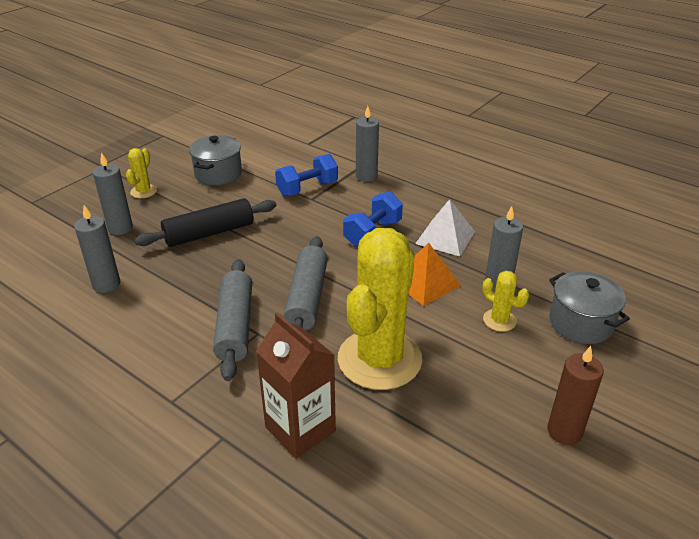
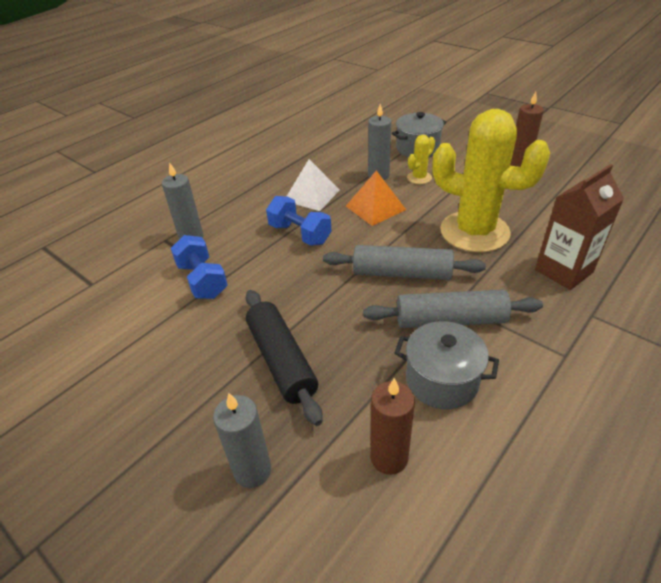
camera: 85 degrees left, 5 degrees up
(106, 284) = (389, 457): grey candle -> brown candle
(143, 191) = (151, 458): yellow cactus -> none
(218, 174) = (133, 368): grey pot -> grey pot (441, 380)

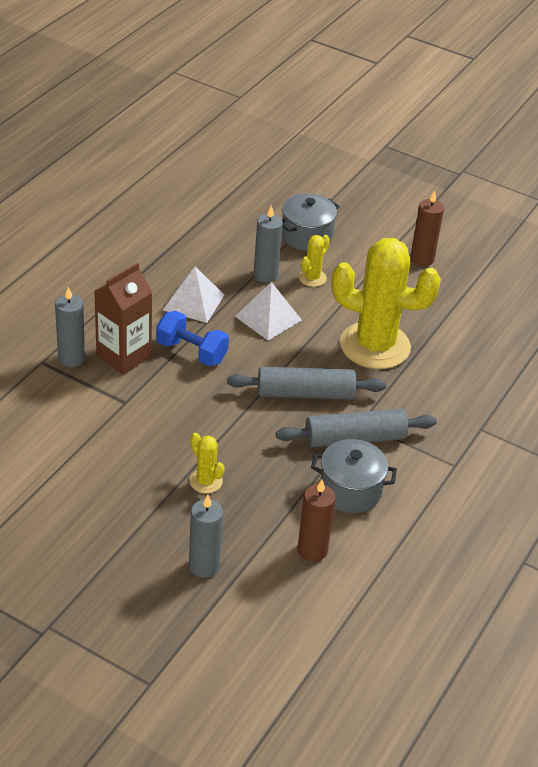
camera: 15 degrees left, 0 degrees up
(202, 280) = (102, 407): blue dumbbell -> none
(281, 361) = (206, 481): black rolling pin -> yellow cactus
(375, 207) = (268, 318): orange pyramid -> white pyramid
(563, 271) = (459, 387): brown carton -> brown carton (124, 356)

